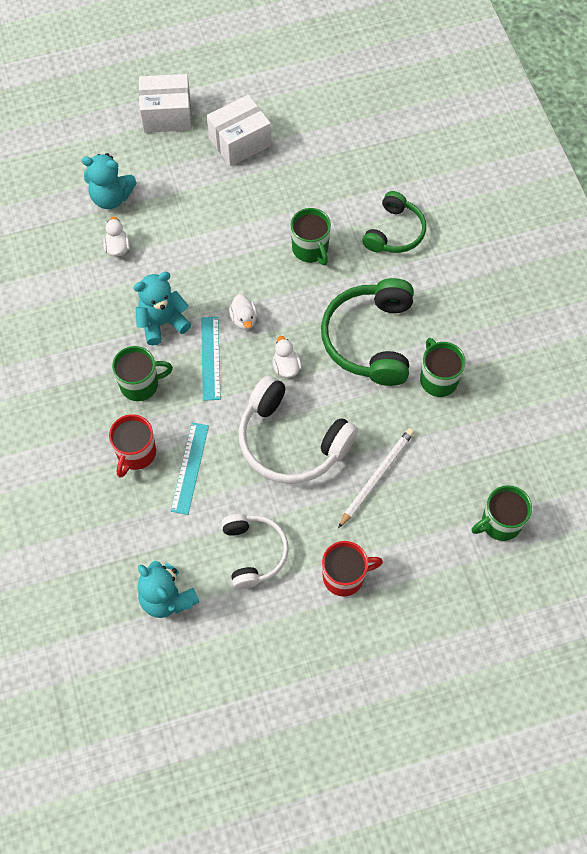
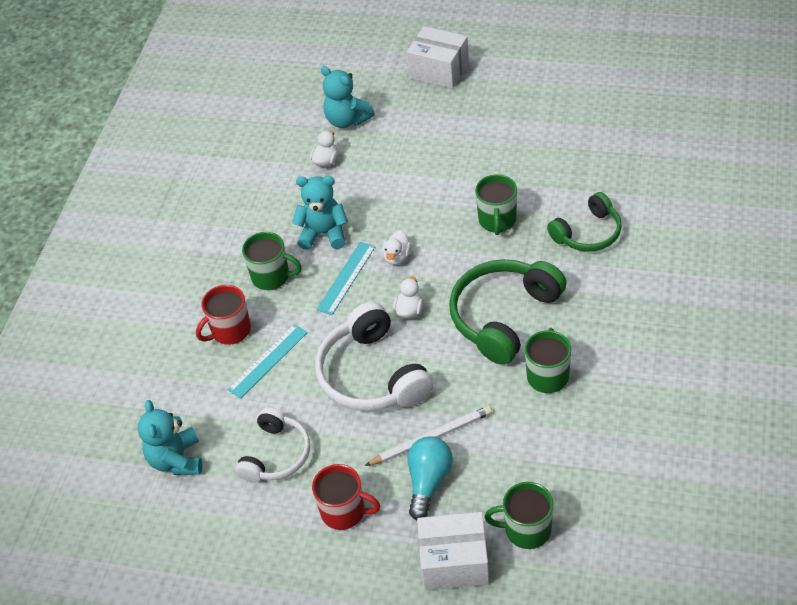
camera: 35 degrees right, 15 degrees down
(240, 142) = (490, 111): white box -> white box (454, 562)
(397, 517) = (428, 481): none -> turquoise light bulb

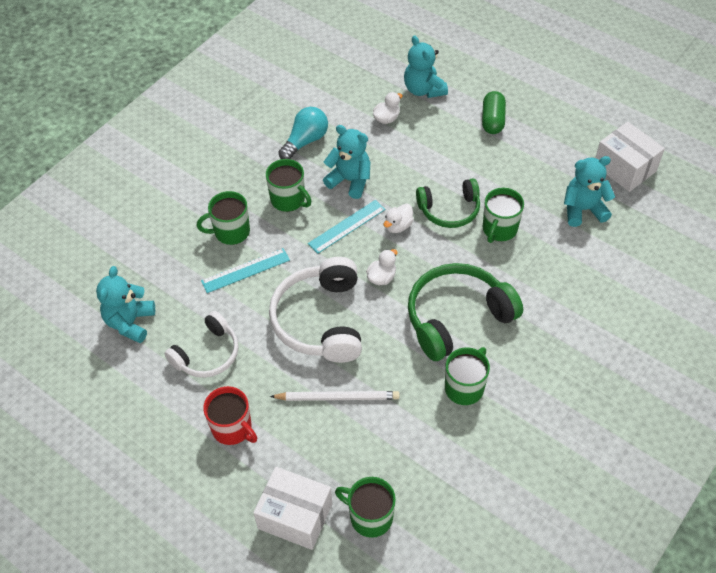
camera: 20 degrees right, 5 degrees up
(230, 331) = (231, 232): red mug -> green mug
(428, 481) = (313, 434): turquoise light bulb -> turquoise light bulb (305, 141)
(432, 123) = (492, 120): none -> green capsule
(439, 70) = (524, 76): white box -> white box (624, 168)
(566, 171) = (583, 210): none -> turquoise teddy bear
(588, 233) = (571, 274): green headphones -> green headphones (449, 210)

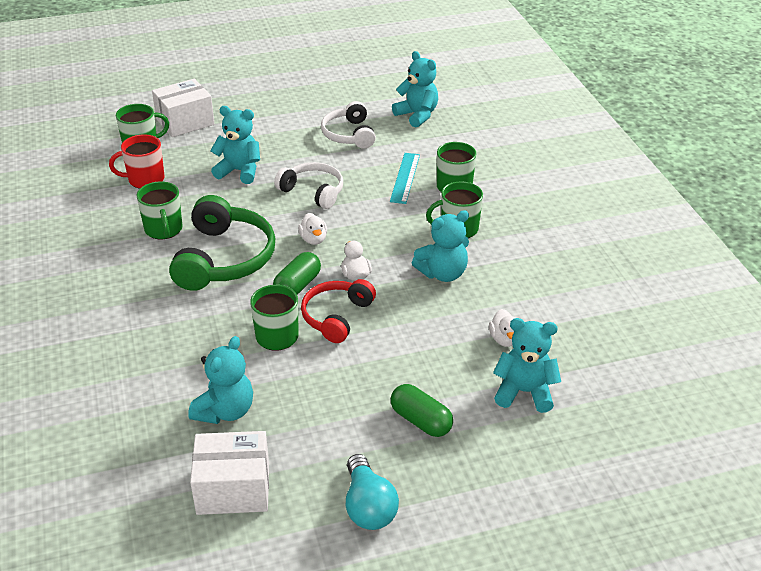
camera: 125 degrees right, 15 degrees down
(233, 428) = (277, 123): red mug -> red mug (145, 179)
(305, 141) = (525, 270): turquoise light bulb -> turquoise light bulb (368, 506)
(320, 320) = (313, 192): white headphones -> white headphones, size x0.63
(338, 397) = (239, 171): white pencil -> turquoise teddy bear
(347, 226) = (390, 246): turquoise ruler -> none
(441, 251) = (297, 285): none -> green capsule
(449, 210) = (336, 316): green headphones -> red headphones

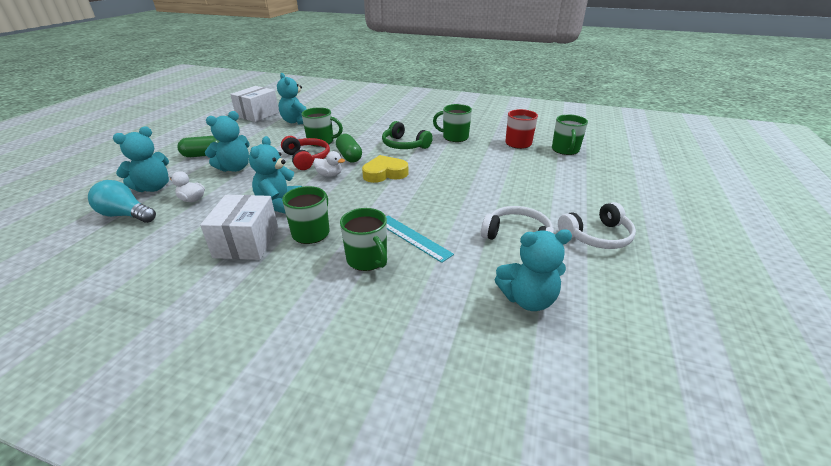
camera: 125 degrees right, 5 degrees down
(185, 122) = (595, 171): white box -> white box (247, 242)
(224, 258) = (404, 145): green headphones -> green headphones, size x0.63
(239, 171) = (499, 172): turquoise teddy bear -> turquoise teddy bear (235, 168)
(313, 192) = (441, 190): white headphones -> white headphones (597, 236)
(313, 239) = (385, 173): white duck -> yellow heart
(368, 506) = (196, 132): turquoise light bulb -> turquoise light bulb (126, 215)

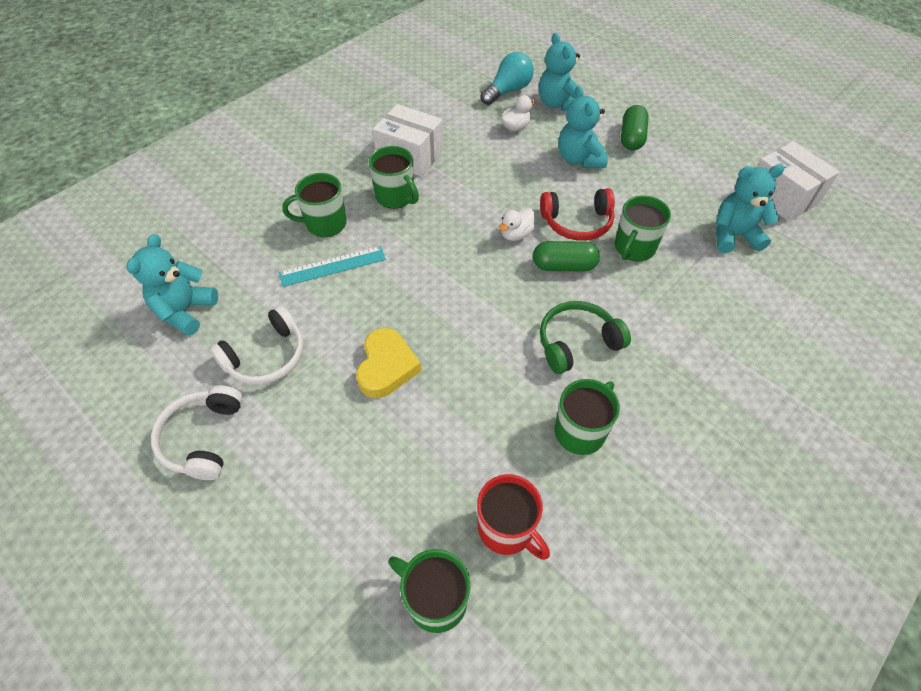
camera: 115 degrees right, 20 degrees up
(280, 204) = (467, 183): turquoise teddy bear -> none
(385, 173) = (490, 288): yellow heart -> yellow heart (386, 367)

